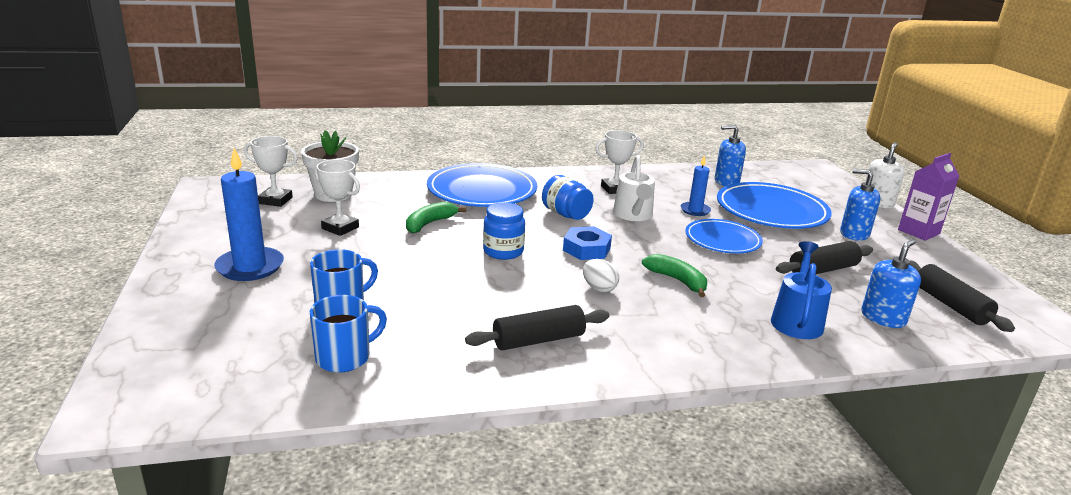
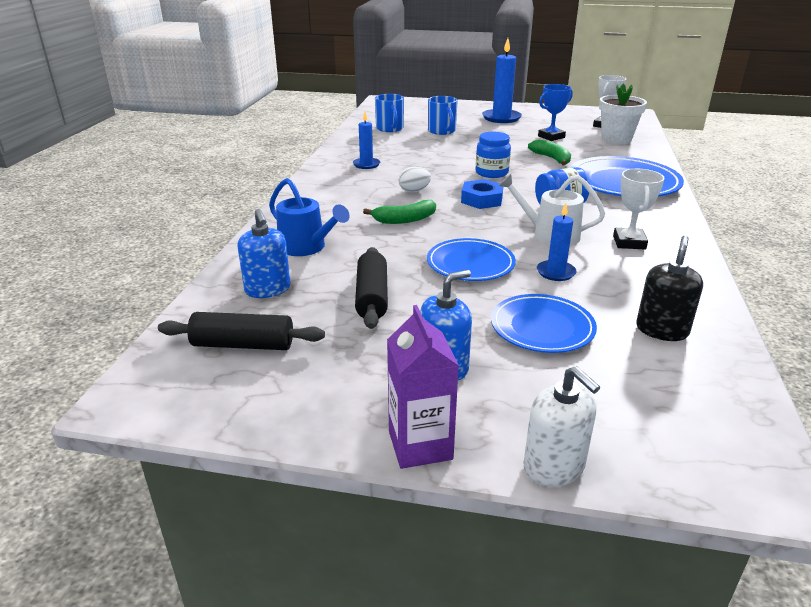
camera: 115 degrees right, 5 degrees up
(340, 228) = (551, 137): white trophy -> blue trophy
(538, 340) = (366, 164): black rolling pin -> blue candle
(726, 182) = (661, 330): blue soap dispenser -> black soap dispenser
(771, 211) = (542, 327): blue plate -> blue plate, size x0.62

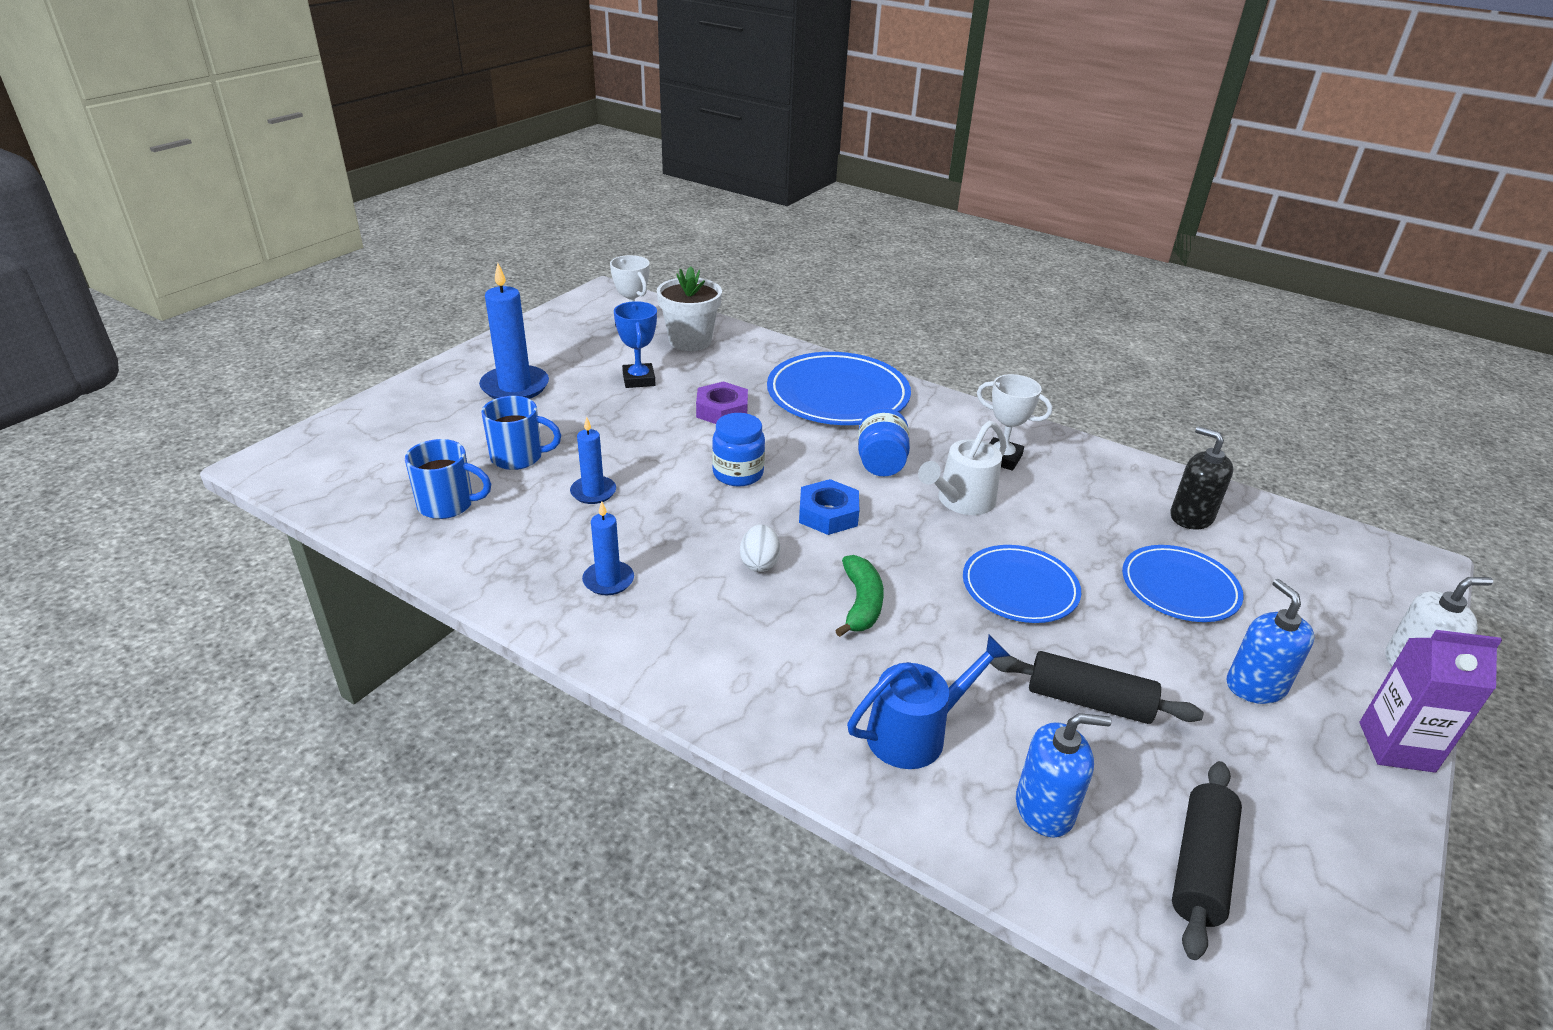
camera: 70 degrees left, 5 degrees up
(551, 159) = (722, 410): green banana -> purple nut
(555, 272) = (1059, 533): blue candle -> blue candle (593, 492)

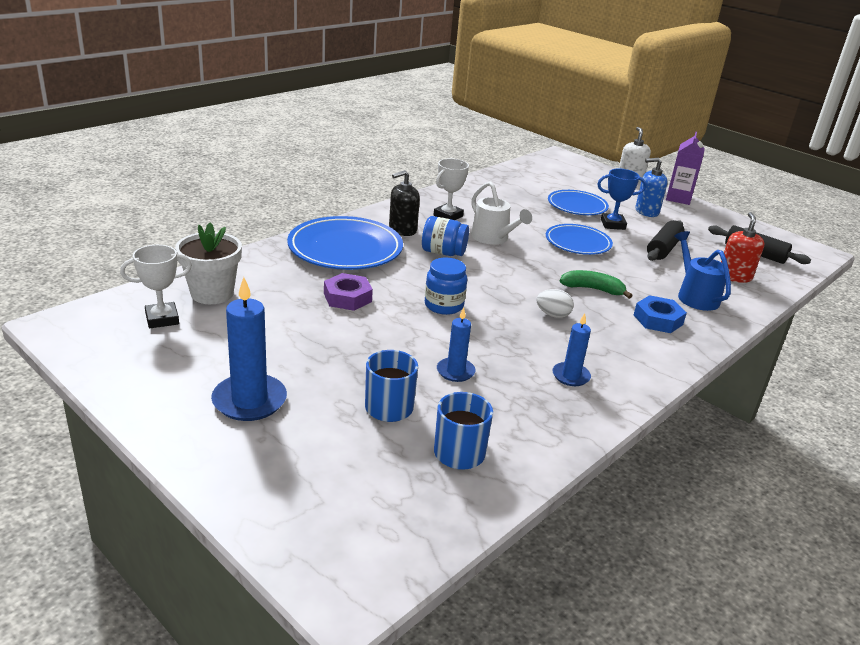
camera: 80 degrees left, 5 degrees down
(639, 380) = (274, 329): blue trophy -> blue trophy (613, 224)
(828, 514) = (500, 282): blue nut -> blue nut (658, 320)
(1044, 808) = (734, 276): blue soap dispenser -> red soap dispenser
(1191, 517) = (517, 186): black soap dispenser -> black soap dispenser (402, 230)

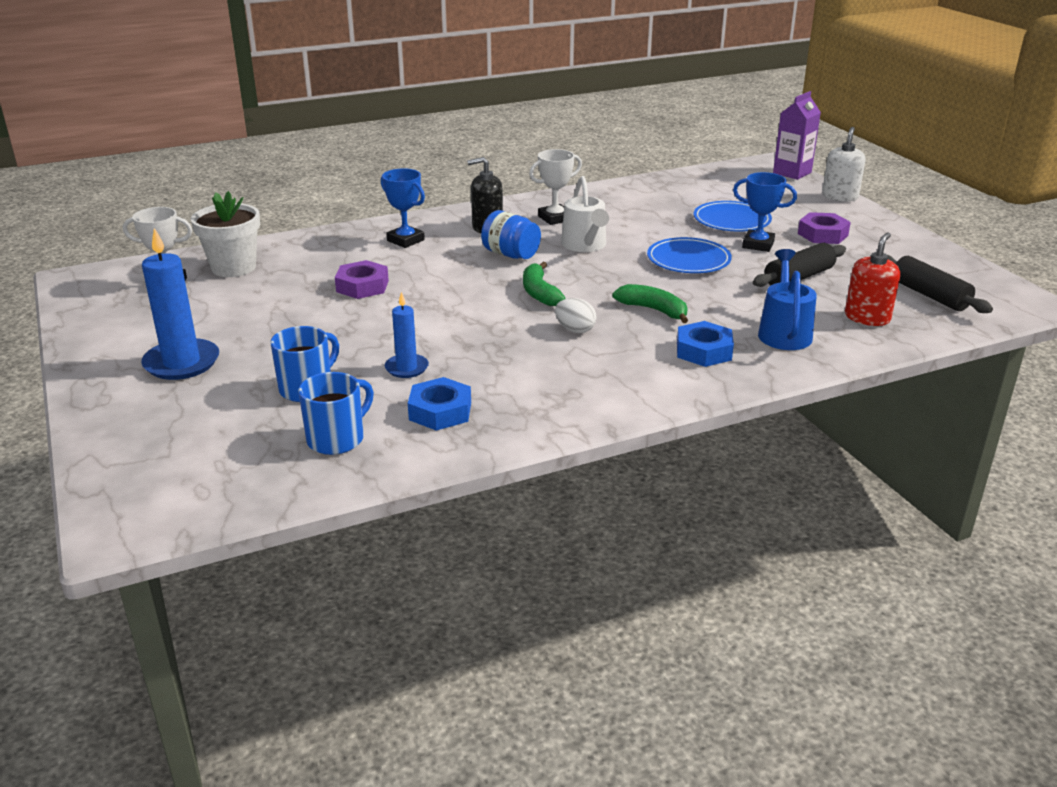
camera: 25 degrees right, 0 degrees up
(345, 248) = (405, 240): blue plate -> blue trophy
(444, 305) = (458, 305): blue jar -> none
(497, 285) = (539, 293): none -> green banana
(519, 408) = (440, 411): none -> blue nut
(570, 376) = (531, 391): blue candle -> none
(646, 211) = (822, 234): blue soap dispenser -> purple nut
(678, 198) = (887, 223): purple carton -> purple carton (792, 173)

